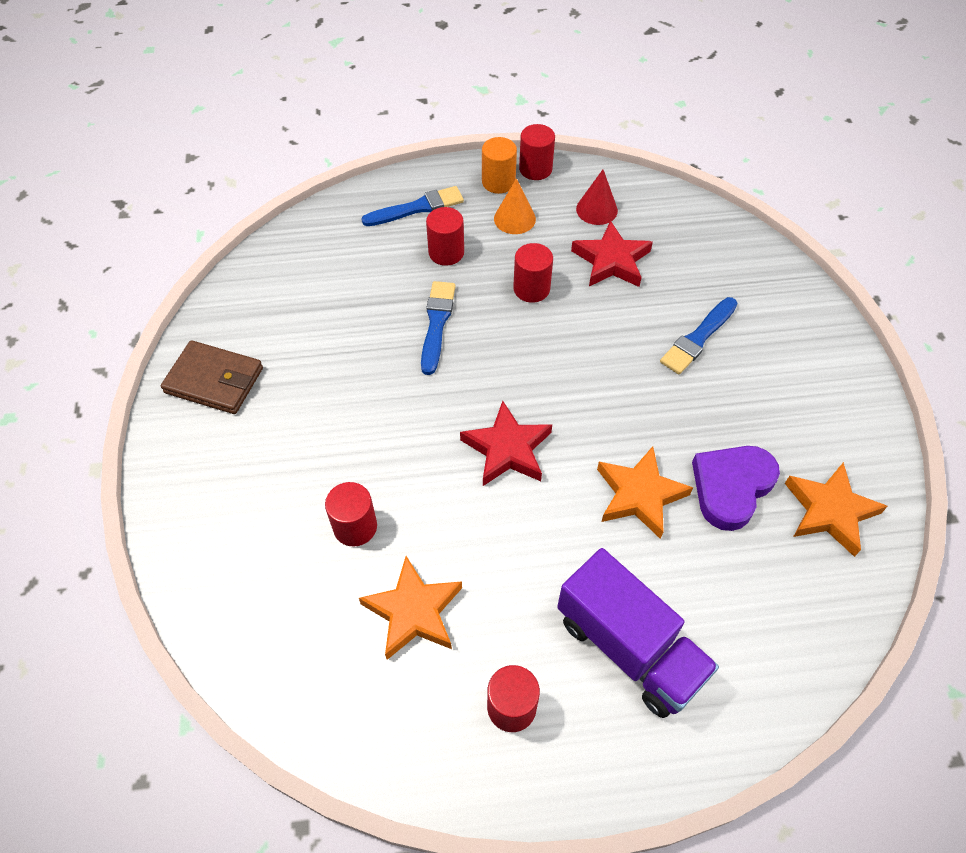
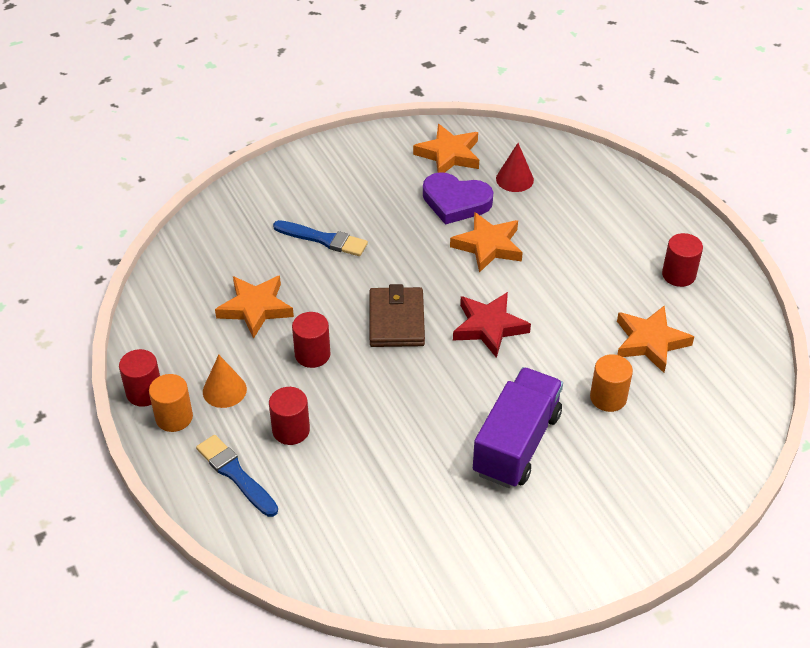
camera: 110 degrees left, 10 degrees down
(214, 380) = (528, 558): brown wallet -> brown wallet (396, 320)
(355, 527) = (608, 398): red cylinder -> orange cylinder
(436, 323) = (383, 410): blue brush -> none
(596, 209) = (190, 332): red cone -> red cone (514, 179)
(611, 261) = (255, 308): red star -> orange star
(629, 647) = (604, 230): purple truck -> purple truck (516, 443)

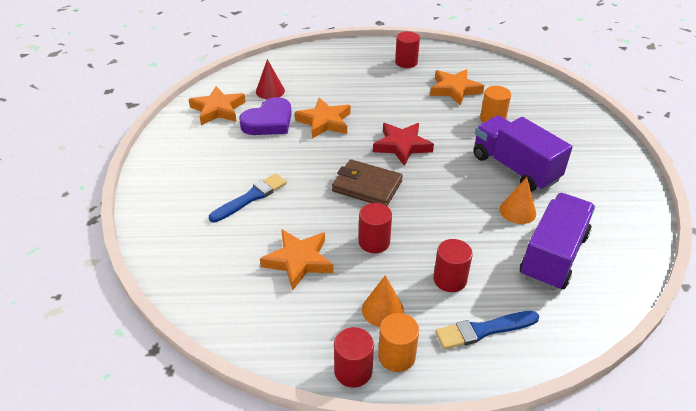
camera: 65 degrees left, 5 degrees down
(375, 512) = (553, 256): none -> purple truck
(434, 464) = (517, 211): none -> orange cone

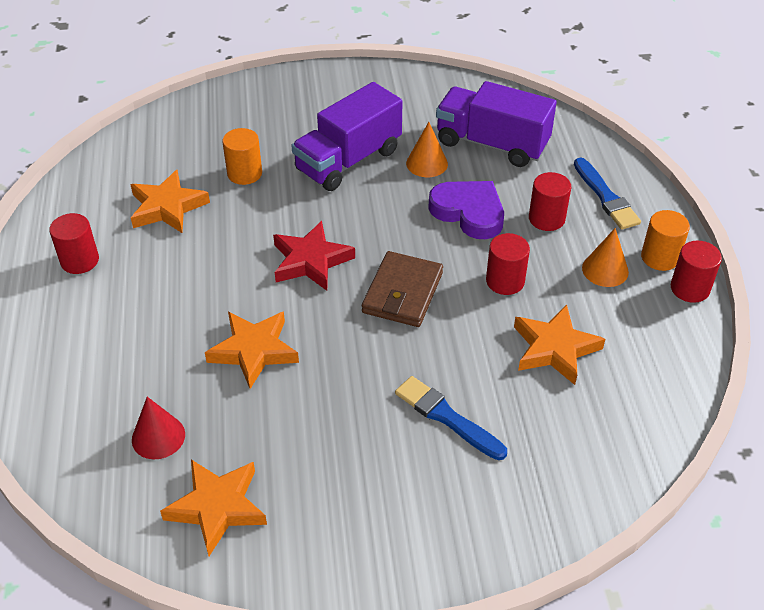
camera: 95 degrees left, 5 degrees up
(269, 122) = (255, 424): purple heart -> purple heart (469, 212)

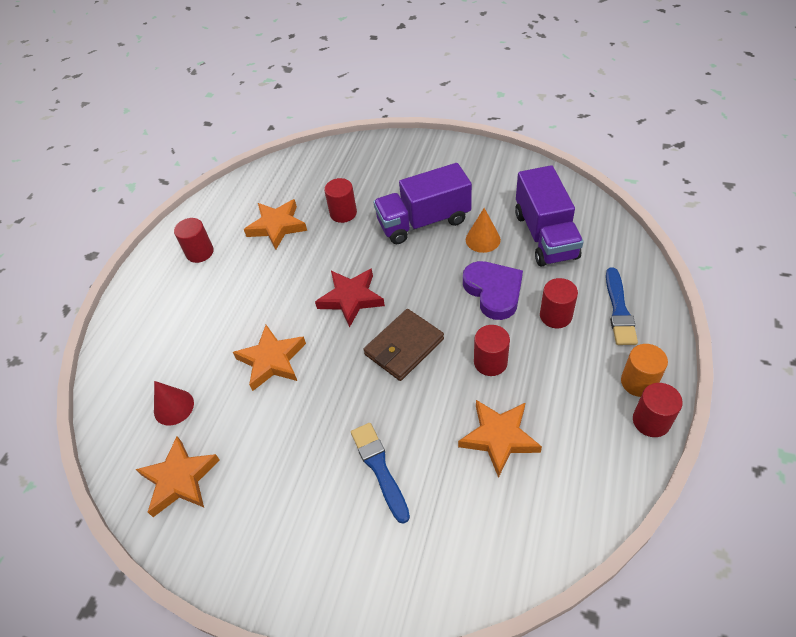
camera: 30 degrees right, 5 degrees up
(244, 173) = (343, 213): orange cylinder -> red cylinder
(492, 144) = (545, 235): purple truck -> purple truck turned 150 degrees counterclockwise
(605, 270) = (582, 378): orange cone -> none

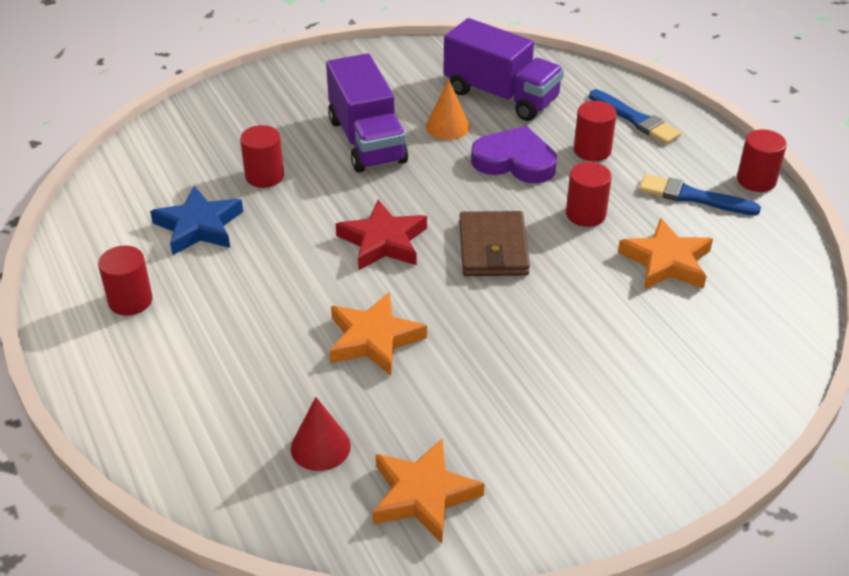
camera: 50 degrees left, 10 degrees down
(277, 226) = (199, 226): orange star -> blue star
(379, 468) = (602, 348): blue brush -> blue brush (693, 197)
(423, 221) = (366, 141): purple truck -> purple truck turned 45 degrees counterclockwise
(638, 382) = (714, 160): orange cylinder -> none

